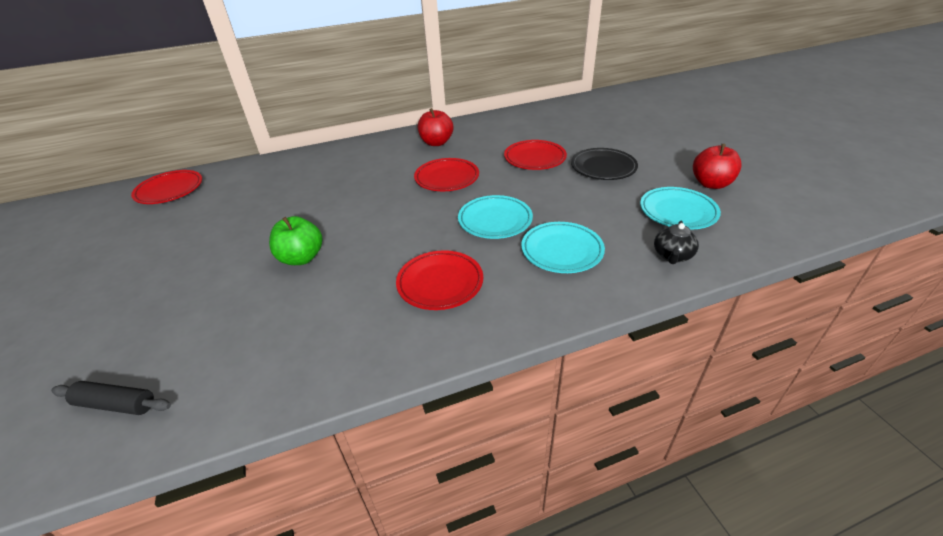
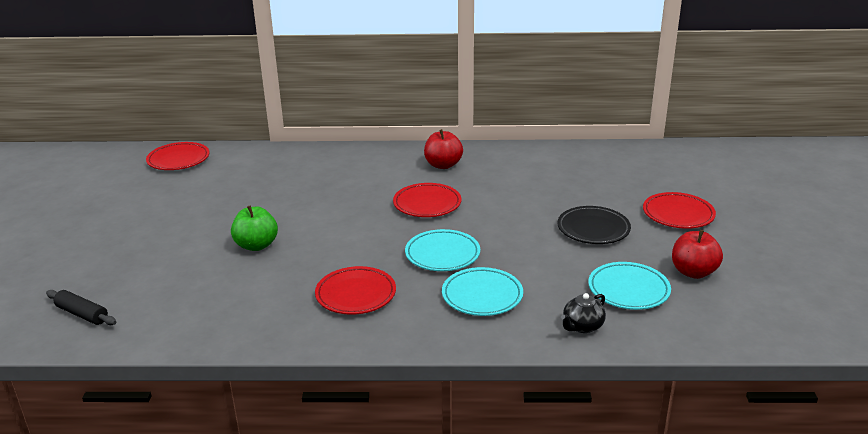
camera: 20 degrees right, 10 degrees down
(534, 158) = (530, 203): red plate -> red plate (678, 214)

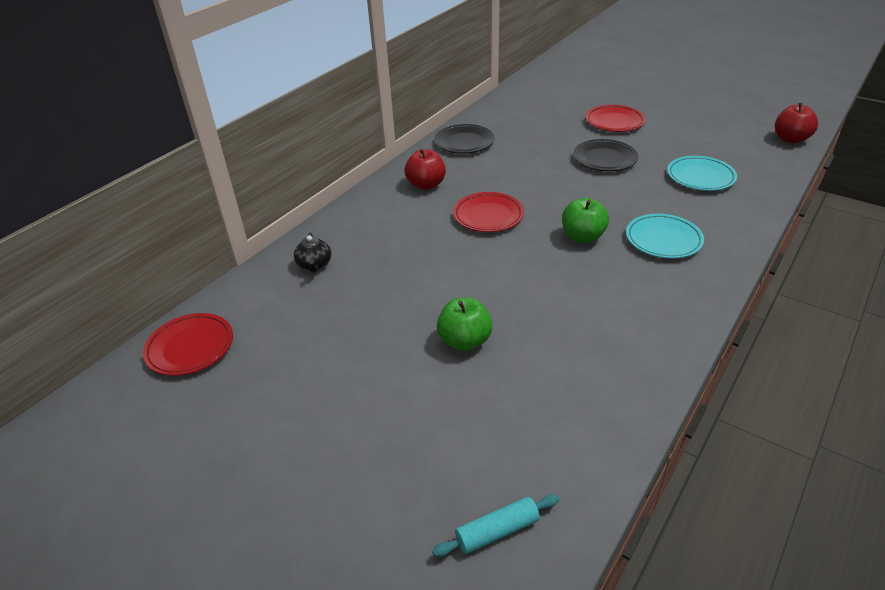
camera: 55 degrees left, 10 degrees up
(82, 314) = (497, 531): black rolling pin -> turquoise rolling pin
(356, 295) = (612, 305): red plate -> none
(442, 254) = (582, 237): turquoise plate -> green apple
(531, 158) = (464, 142): none -> black plate
(582, 326) = (736, 212): black teapot -> black teapot (314, 265)
(693, 272) = (695, 146): red apple -> red apple (790, 139)

